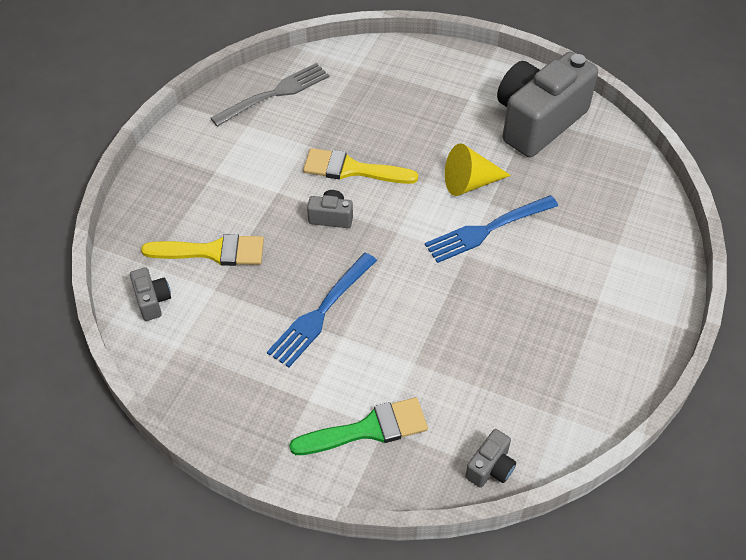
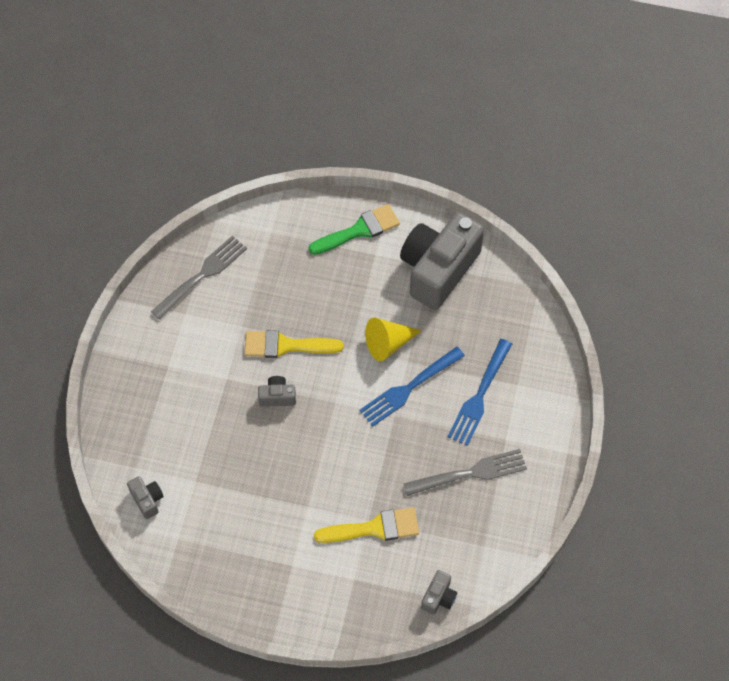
camera: 10 degrees left, 10 degrees up
(213, 252) = (185, 446): yellow brush -> yellow brush (374, 528)
(321, 311) = (287, 487): blue fork -> blue fork (479, 395)
(368, 429) = (342, 582): green brush -> green brush (359, 230)
(548, 330) = (469, 473): none -> grey fork

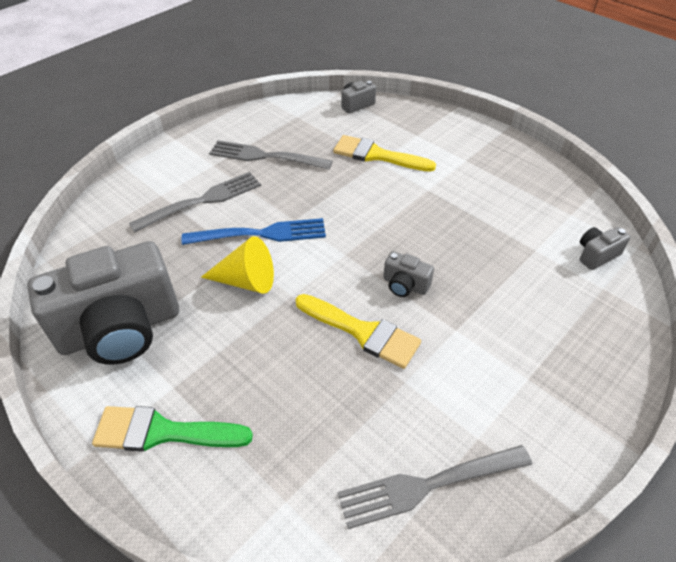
camera: 150 degrees left, 15 degrees down
(147, 500) = (596, 255): grey camera -> grey camera turned 60 degrees clockwise
(479, 395) = (201, 201): blue fork -> grey fork

